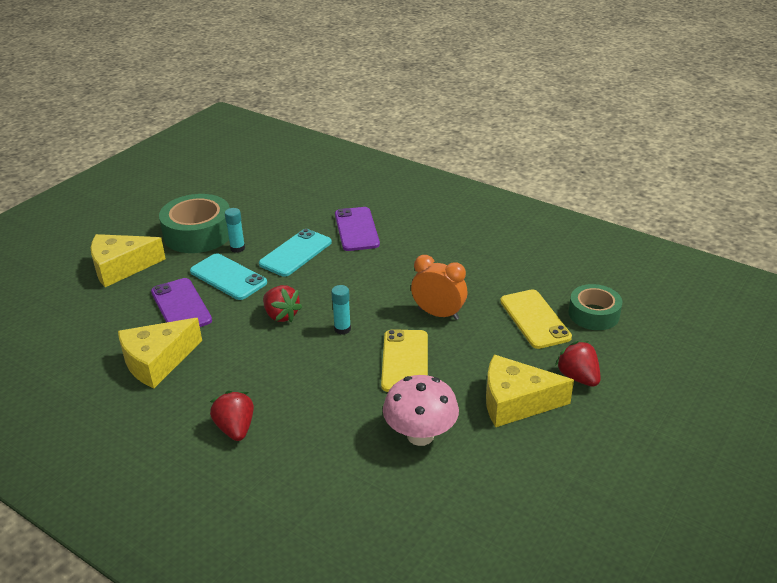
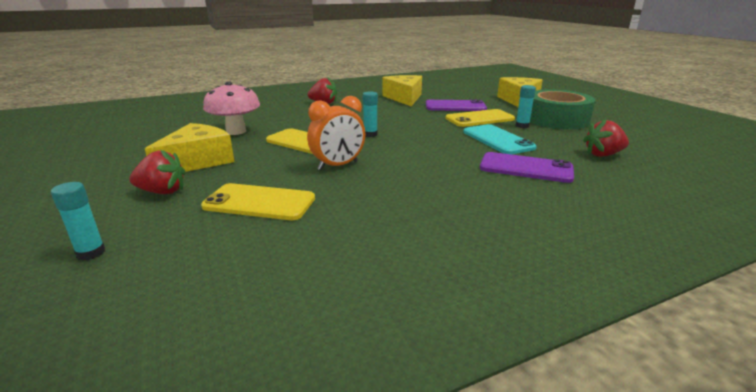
camera: 120 degrees right, 10 degrees down
(228, 277) = (479, 119): turquoise phone -> yellow phone
(281, 315) = (411, 123): red strawberry -> red strawberry (603, 155)
(593, 314) = (204, 239): green tape -> none
(656, 347) = (91, 253): none -> turquoise glue stick

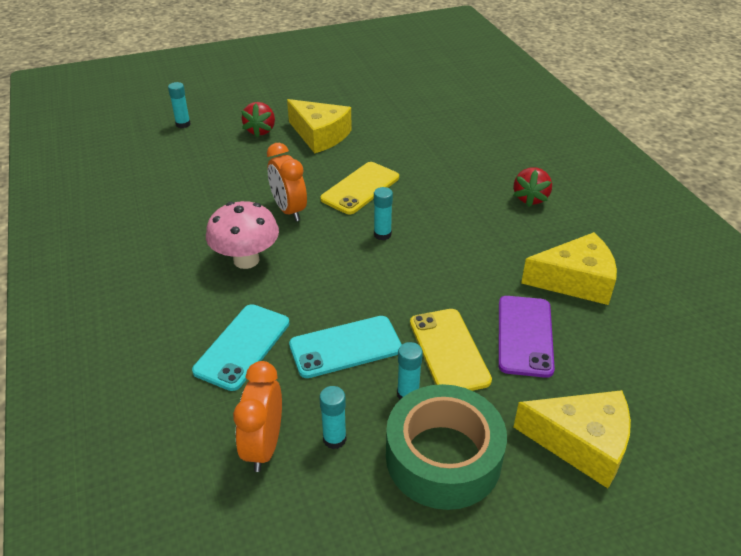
camera: 95 degrees right, 15 degrees up
(236, 131) = (403, 144): pink mushroom -> pink mushroom (246, 260)
(259, 202) = (225, 173): yellow phone -> none
(525, 168) = (242, 346): purple phone -> turquoise phone
(574, 139) = (334, 439): none -> turquoise glue stick
(603, 155) = (264, 446): red strawberry -> orange clock

